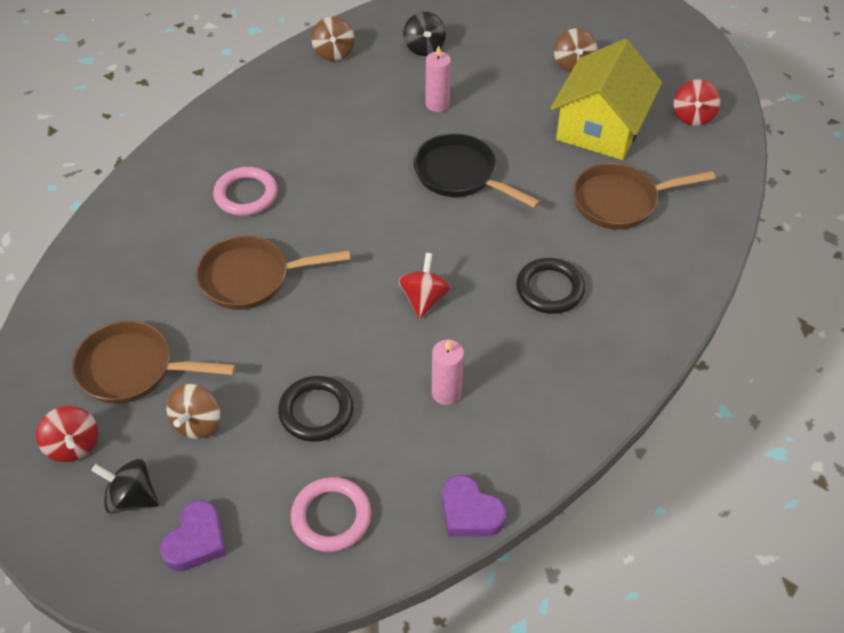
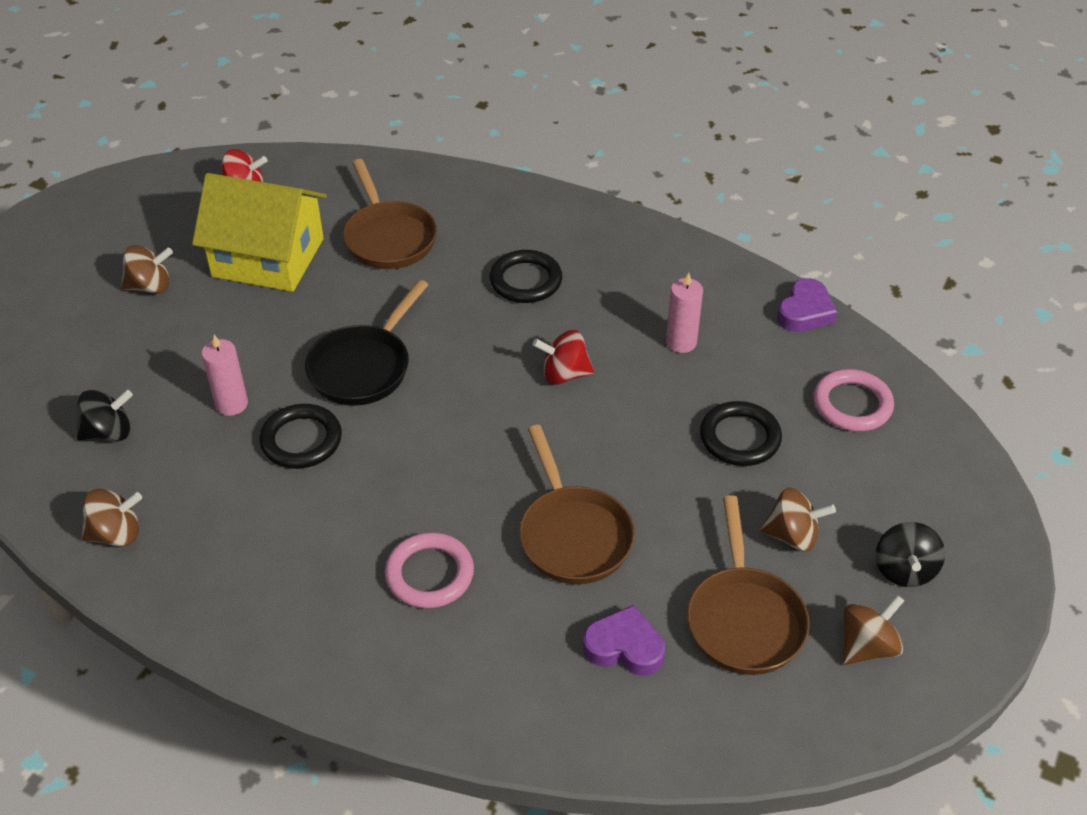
camera: 100 degrees left, 5 degrees down
(73, 445) = (866, 646): red spinning top -> brown spinning top
(196, 541) = (924, 502): purple heart -> purple heart (624, 647)
(391, 138) = (301, 440): none -> black ring

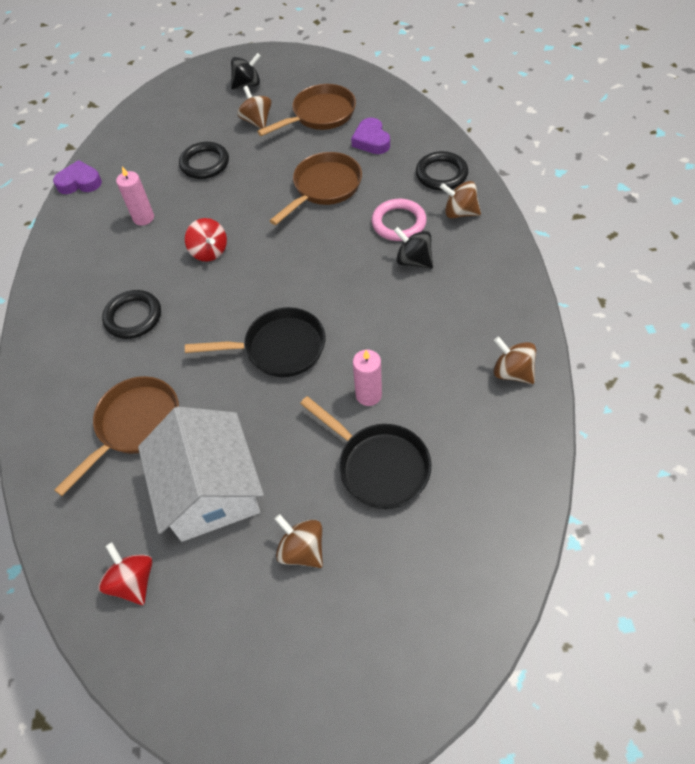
camera: 120 degrees left, 10 degrees up
(109, 433) = (452, 445): black spinning top -> black spinning top (413, 261)
(156, 370) = (378, 466): none -> black pan
(268, 257) = (210, 490): yellow house -> white house
(301, 440) = (364, 336): black ring -> black ring (441, 174)
(852, 404) = (147, 137): pink ring -> none
(866, 646) = (300, 79): brown spinning top -> brown spinning top (459, 213)

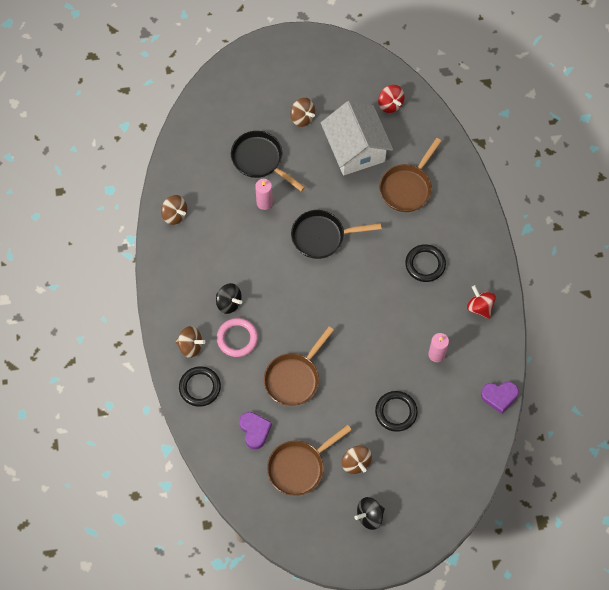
camera: 175 degrees right, 10 degrees up
(209, 251) = (379, 318): red spinning top -> red spinning top (480, 307)

